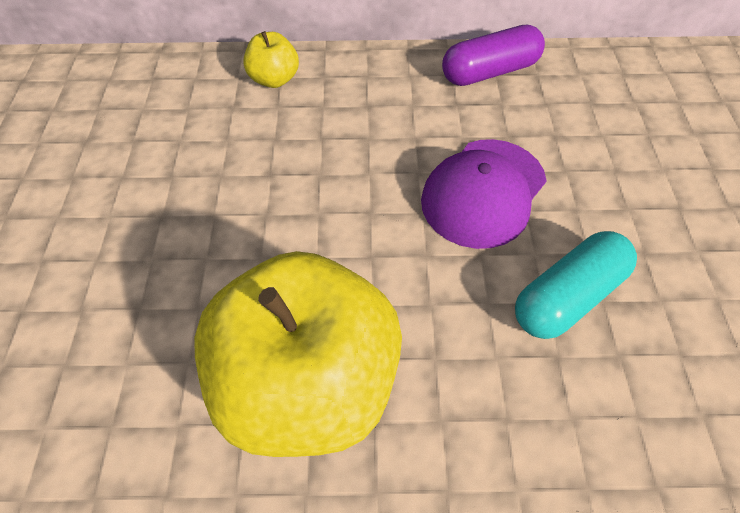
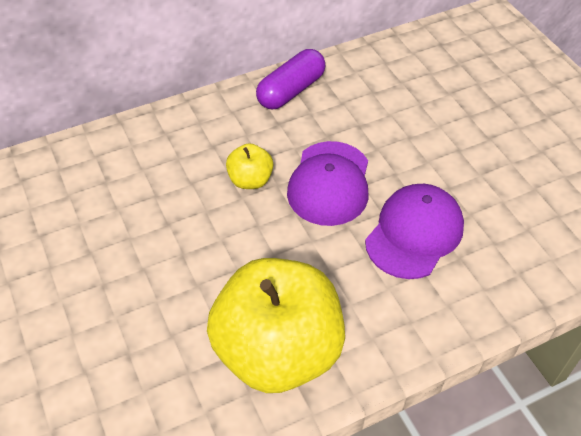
camera: 25 degrees left, 5 degrees down
(274, 79) = (127, 149): yellow apple -> yellow apple (250, 180)
(567, 296) = (414, 233): turquoise capsule -> purple cap

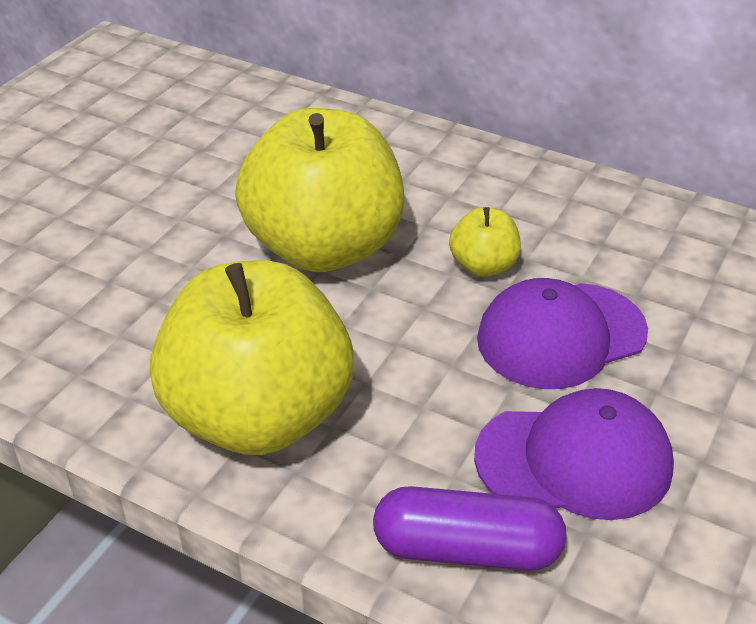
camera: 55 degrees right, 10 degrees down
(165, 241) = (324, 248): none -> yellow apple
(291, 91) = (669, 226): purple capsule -> purple capsule (467, 549)

